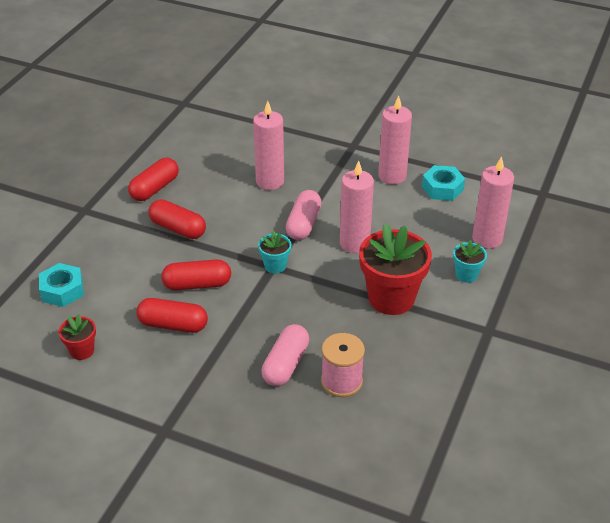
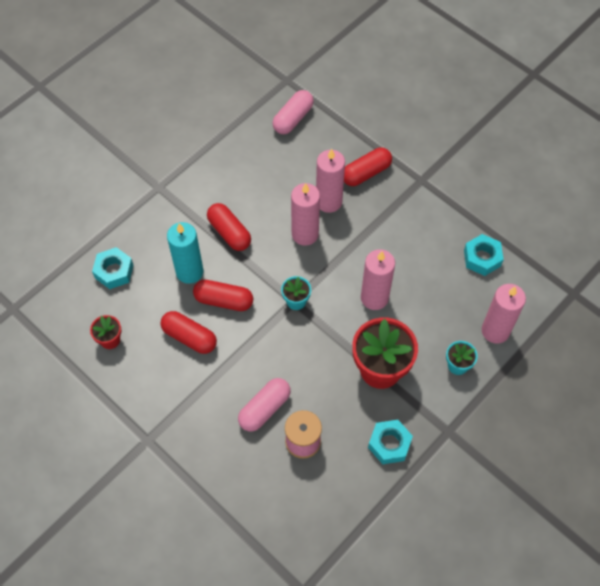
camera: 20 degrees right, 20 degrees up
(148, 270) = (189, 272): none -> turquoise candle
(154, 188) = (225, 179): red capsule -> red capsule (366, 173)
(303, 224) = (339, 261): pink capsule -> pink capsule (293, 118)
(392, 176) = (442, 229): pink candle -> pink candle (305, 234)
(434, 358) = (389, 444): none -> turquoise nut

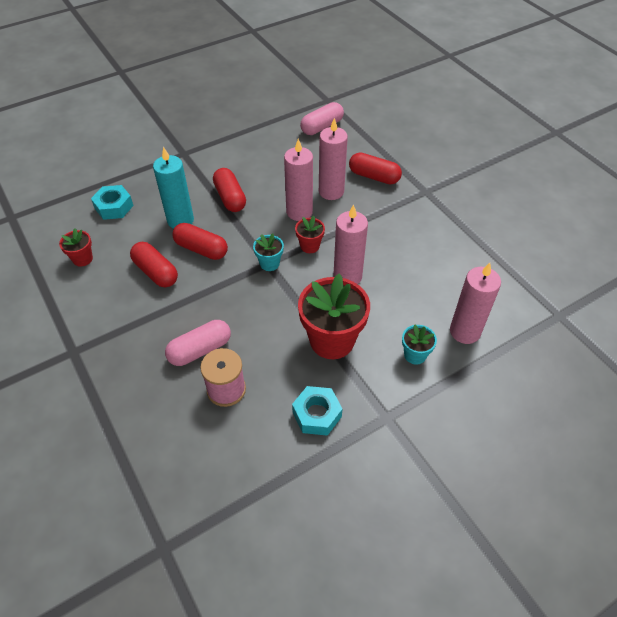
camera: 15 degrees right, 10 degrees down
(328, 272) = (309, 246): none -> red flower pot
(366, 173) = (374, 176): red capsule -> red capsule turned 45 degrees clockwise
(482, 258) = (468, 265): turquoise nut -> none

